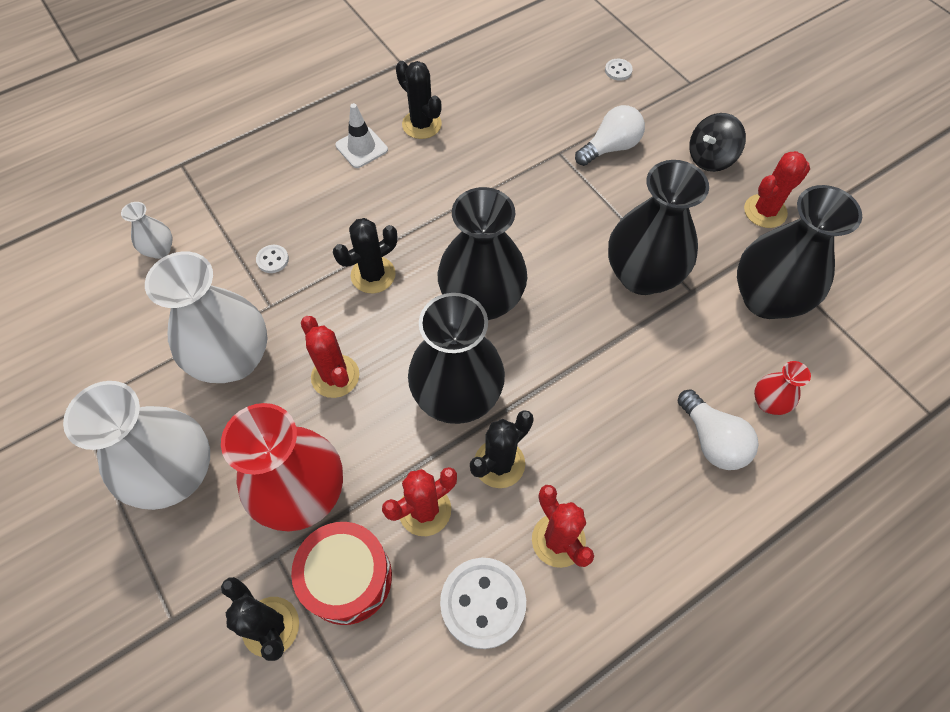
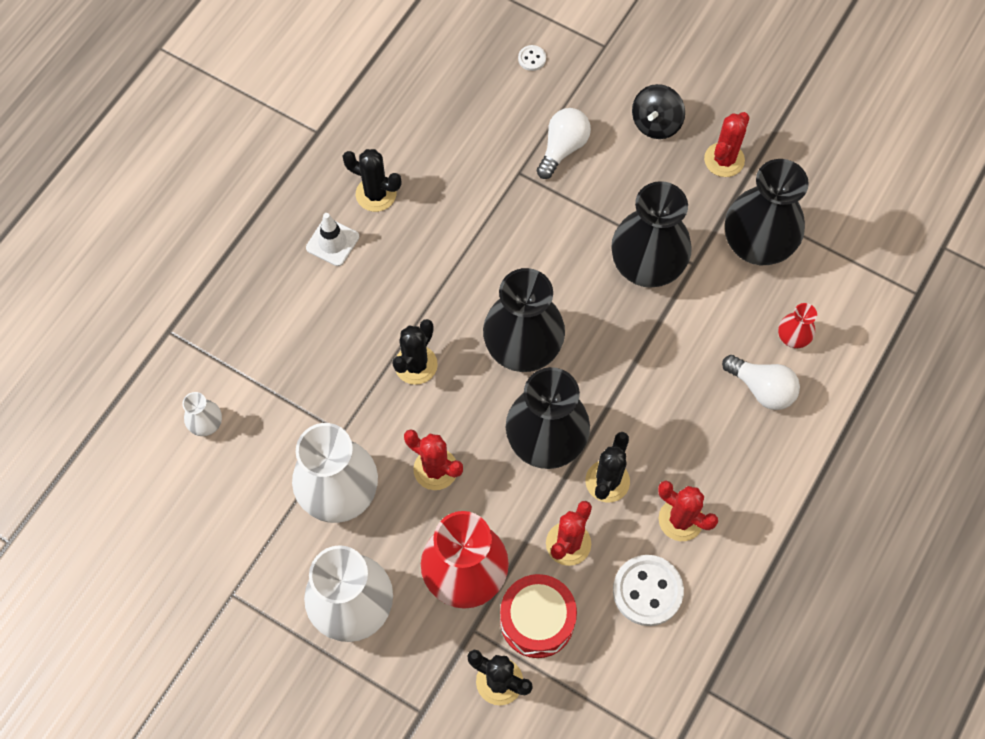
camera: 25 degrees left, 5 degrees up
(272, 260) = (317, 389): white button -> none

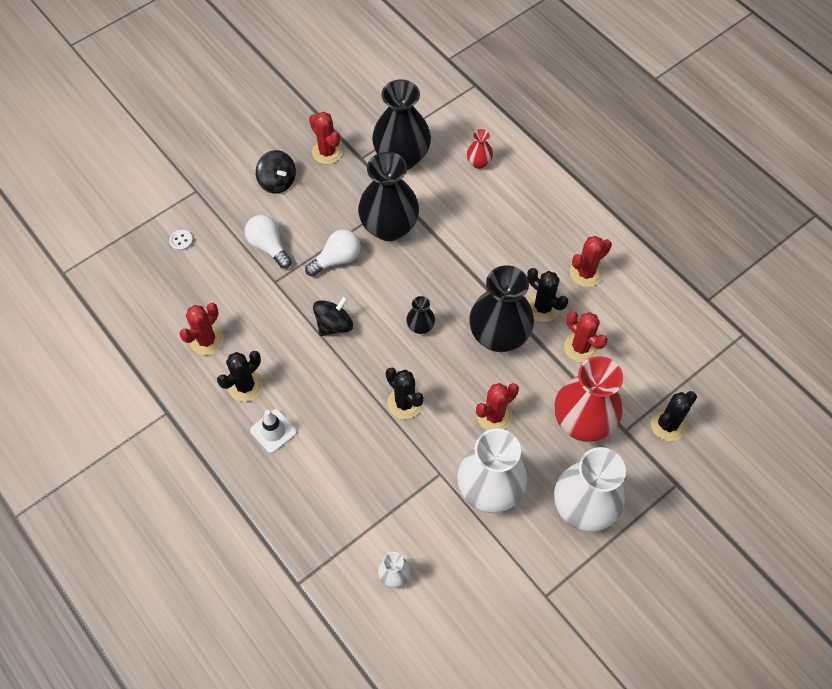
camera: 70 degrees left, 5 degrees down
(417, 134) = (206, 340): none -> red cactus
(488, 254) = (334, 324): none -> black spinning top
(523, 348) = (420, 326): black vase -> black vase, size x0.45
(537, 620) = (631, 386): red drum -> none
(647, 591) = (630, 310): white button -> none
(762, 388) = (508, 193): white light bulb -> white light bulb (337, 259)

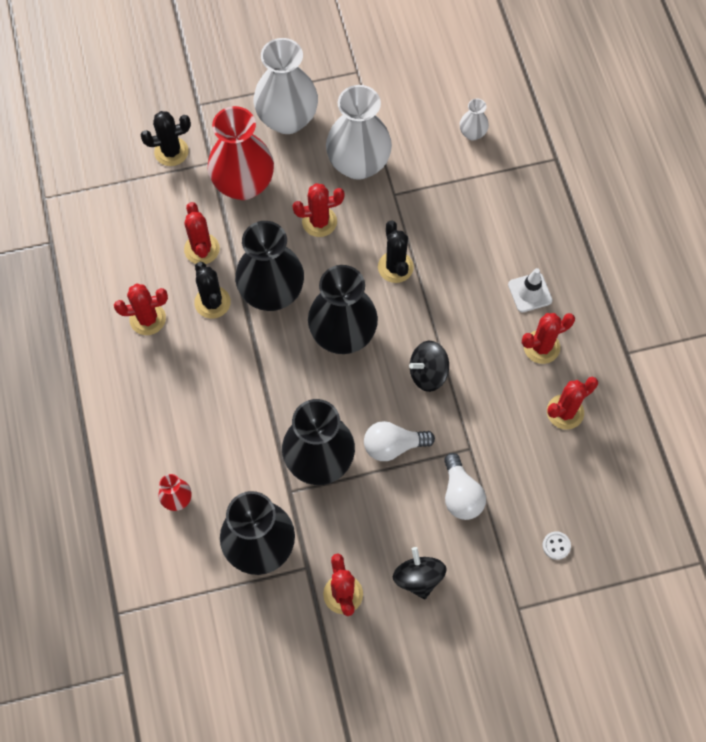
camera: 155 degrees left, 5 degrees up
(245, 386) = (541, 347): black cactus -> red cactus
(420, 326) = (343, 334): black vase -> black vase, size x2.20

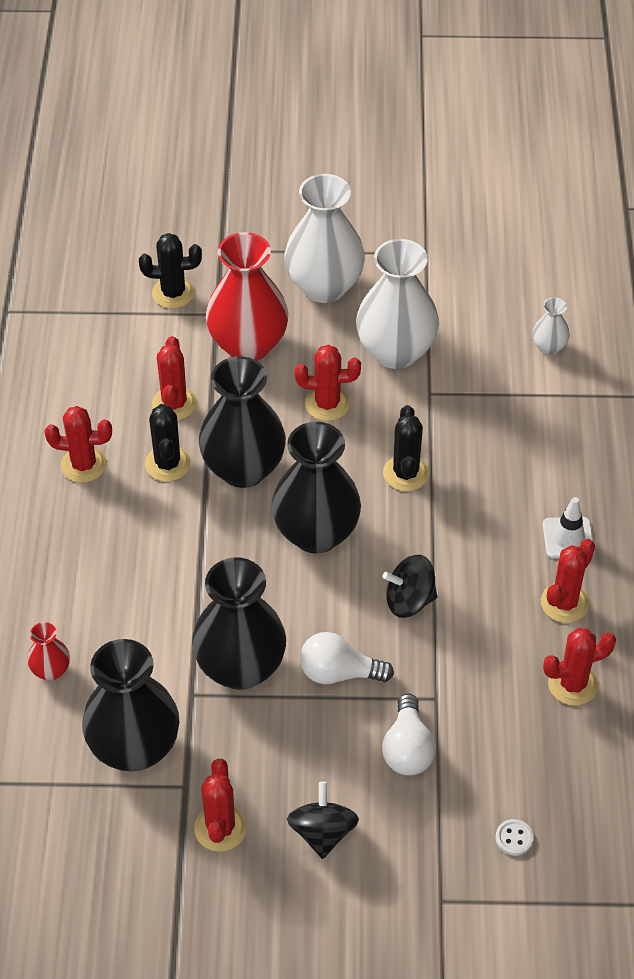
camera: 15 degrees right, 15 degrees down
(541, 347) = (564, 603): red cactus -> red cactus turned 45 degrees counterclockwise

